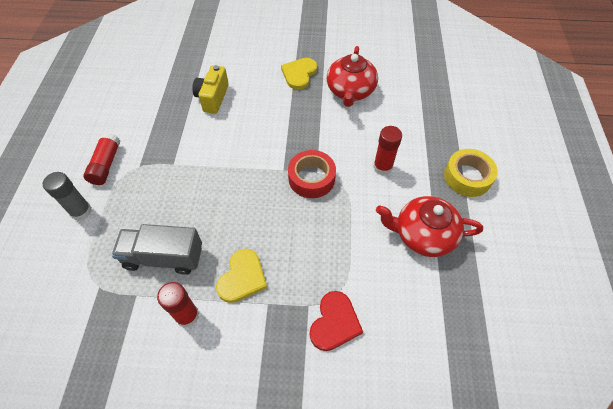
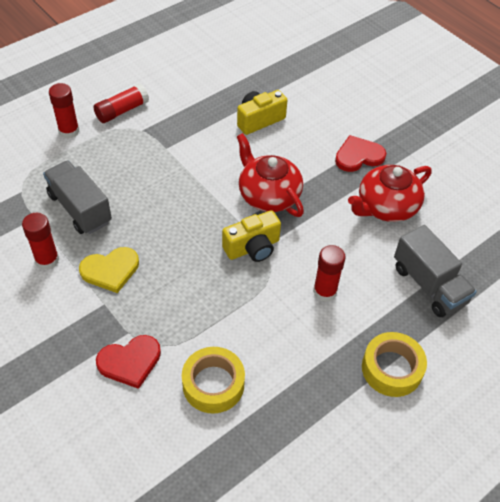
camera: 45 degrees right, 5 degrees down
(81, 211) = (69, 131): grey glue stick -> red glue stick
(299, 74) = (358, 156): yellow heart -> red heart
(311, 178) = (252, 248): red tape -> yellow camera
(398, 282) = (213, 384): none -> yellow tape
(423, 235) = (283, 372): red teapot -> red teapot (268, 195)
(425, 115) = (429, 285): none -> grey truck

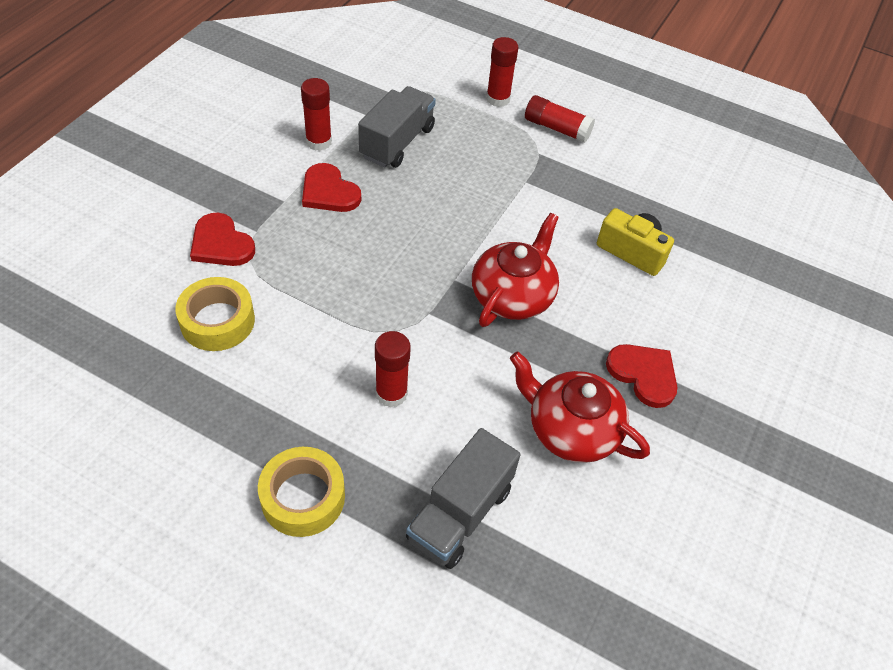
camera: 65 degrees right, 0 degrees up
(110, 270) = (329, 192): yellow heart -> red heart
(252, 248) = (422, 303): yellow camera -> none

